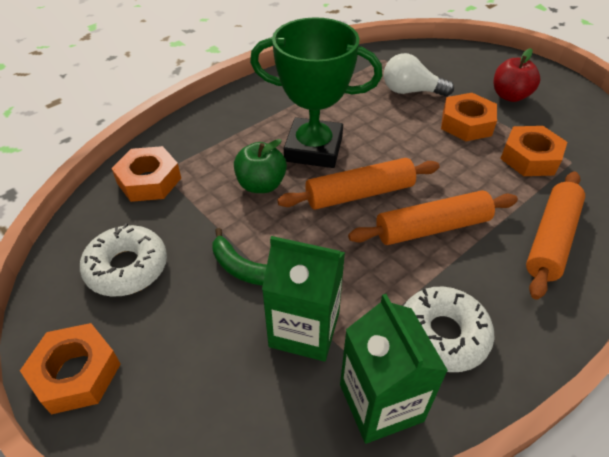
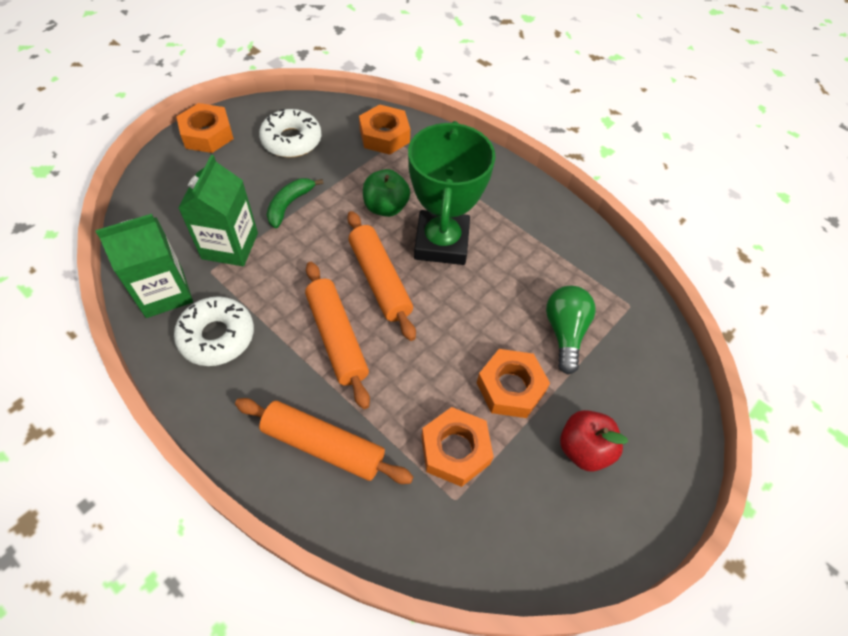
camera: 80 degrees right, 10 degrees up
(411, 91) = (565, 332): white light bulb -> green light bulb

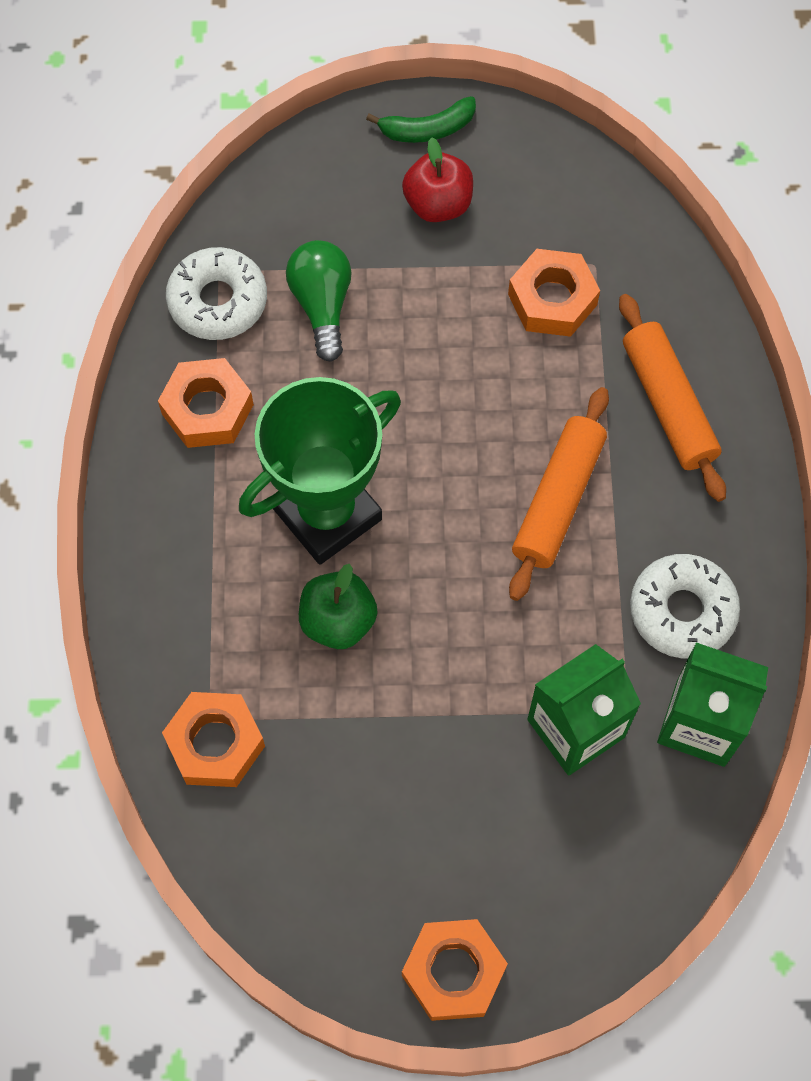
camera: 130 degrees left, 10 degrees up
(289, 205) = (451, 731): green banana -> green banana (427, 129)
(291, 140) = (348, 850): white donut -> white donut (218, 301)
(380, 280) = (446, 527): orange rolling pin -> none
(510, 387) = (440, 305): orange nut -> orange nut (207, 409)
(565, 332) = (322, 305): green light bulb -> green light bulb turned 120 degrees clockwise

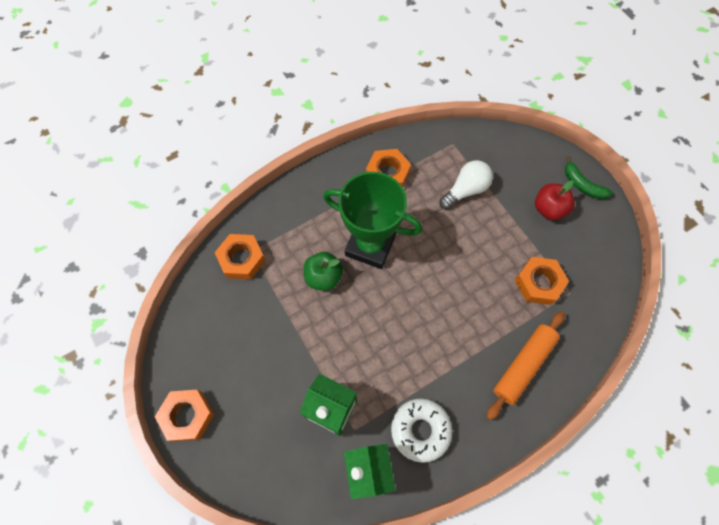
camera: 60 degrees right, 0 degrees up
(218, 301) = (439, 150): white donut -> none
(322, 305) = (465, 190): green light bulb -> white light bulb
(558, 500) = (440, 340): orange rolling pin -> none

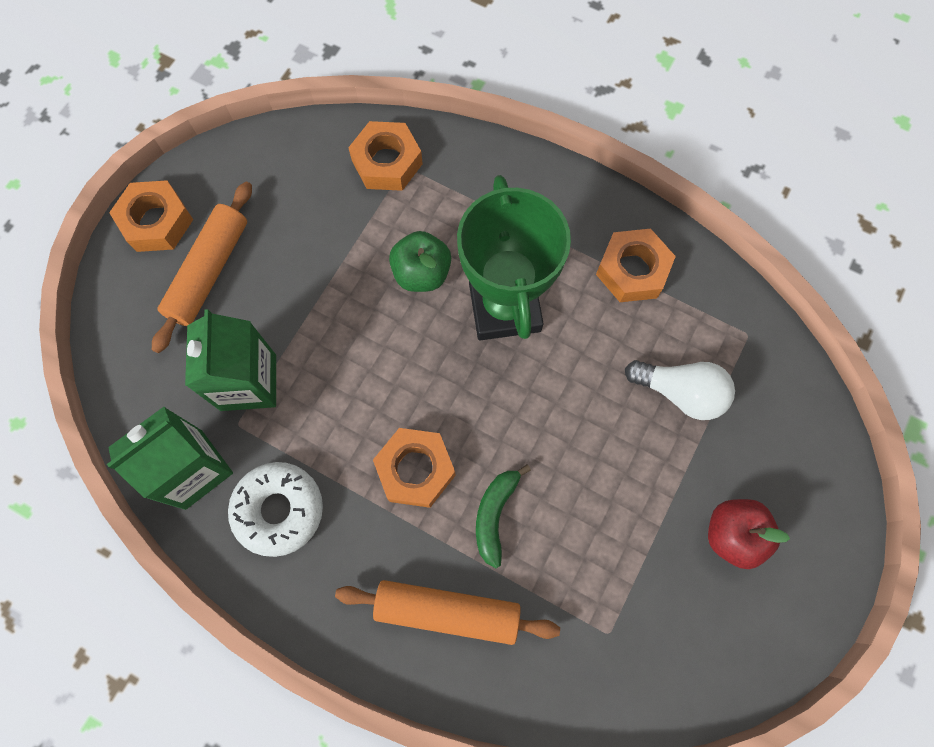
camera: 60 degrees right, 5 degrees up
(244, 398) = (209, 271): none -> orange rolling pin
(538, 283) = (593, 576): orange nut -> orange nut (415, 470)
(582, 184) = (815, 570): green banana -> green banana (495, 514)

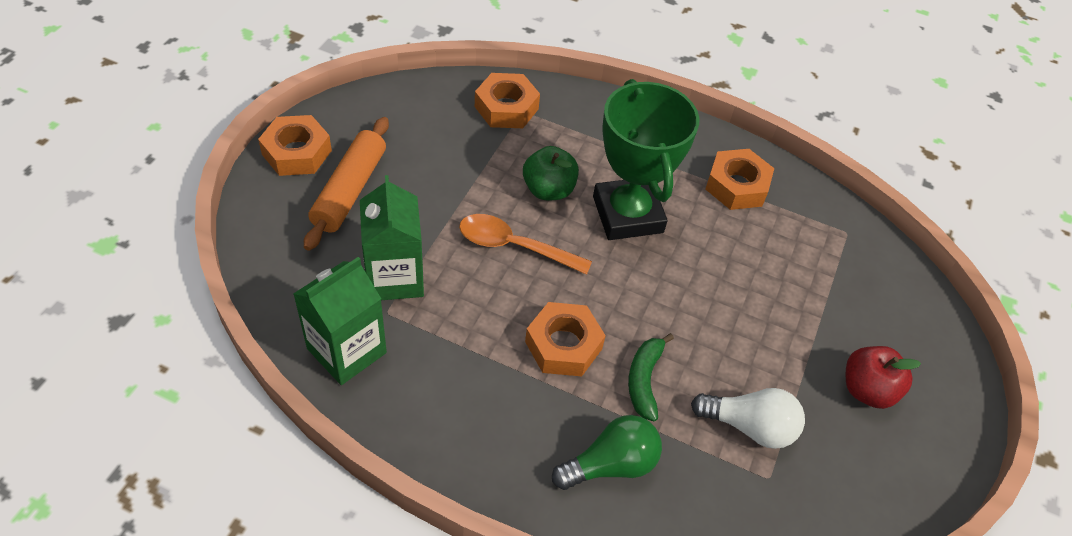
camera: 10 degrees left, 20 degrees down
(279, 510) = (434, 383): white donut -> none
(376, 346) = (514, 246): none -> orange spoon
(447, 611) = (611, 464): orange rolling pin -> green light bulb
(680, 392) = (797, 278): white light bulb -> white light bulb (749, 426)

